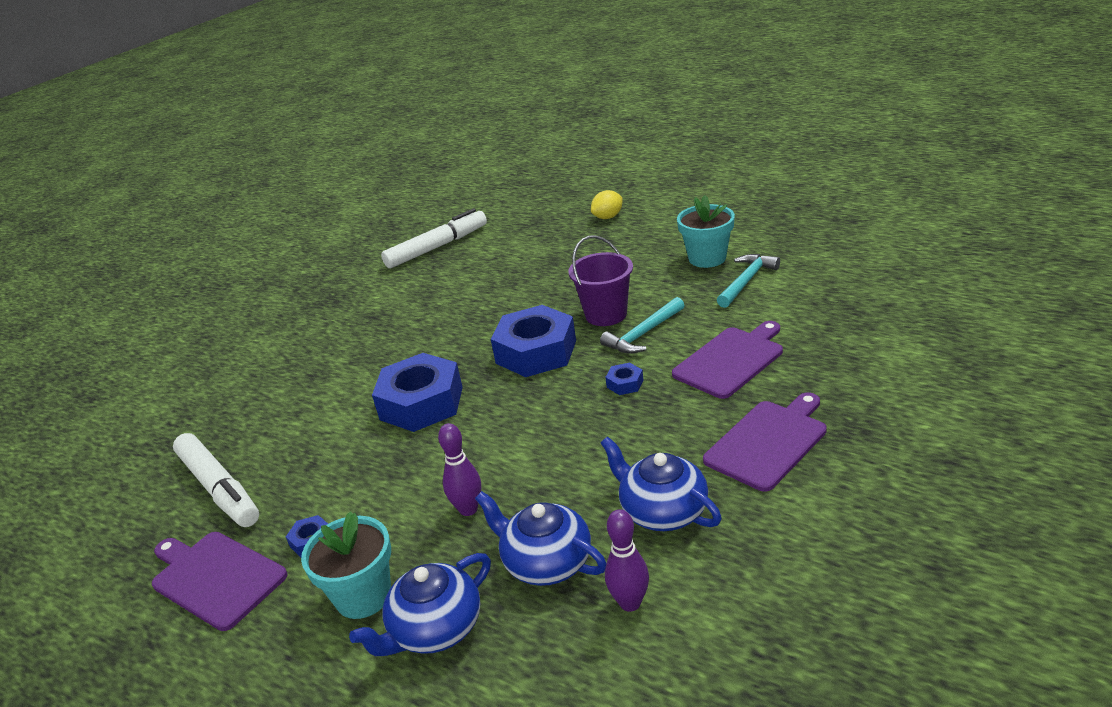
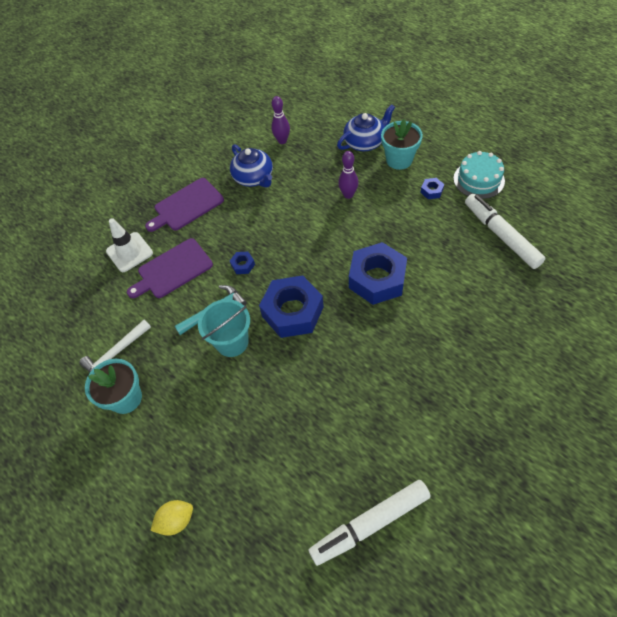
camera: 170 degrees left, 25 degrees up
(215, 577) = (478, 180): purple cutting board -> turquoise cake
(546, 562) = (313, 162): blue teapot -> none
(606, 314) = (232, 342): purple bucket -> turquoise bucket
(747, 281) = (116, 353): turquoise hammer -> white hammer
(817, 366) = (129, 252): none -> white traffic cone

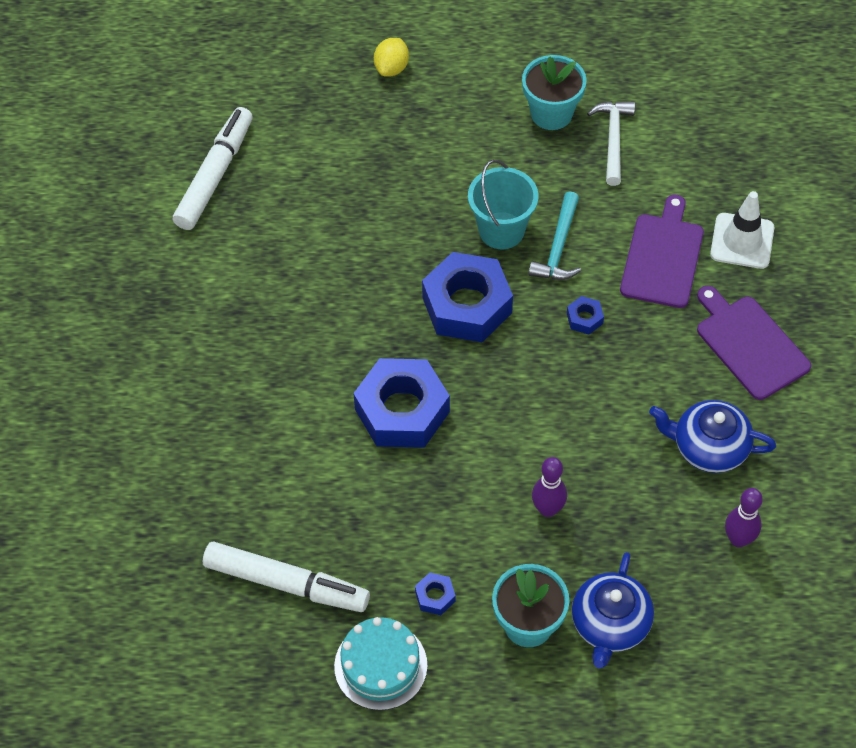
camera: 135 degrees right, 0 degrees up
(186, 206) = (749, 344): purple cutting board -> purple cutting board turned 45 degrees counterclockwise

